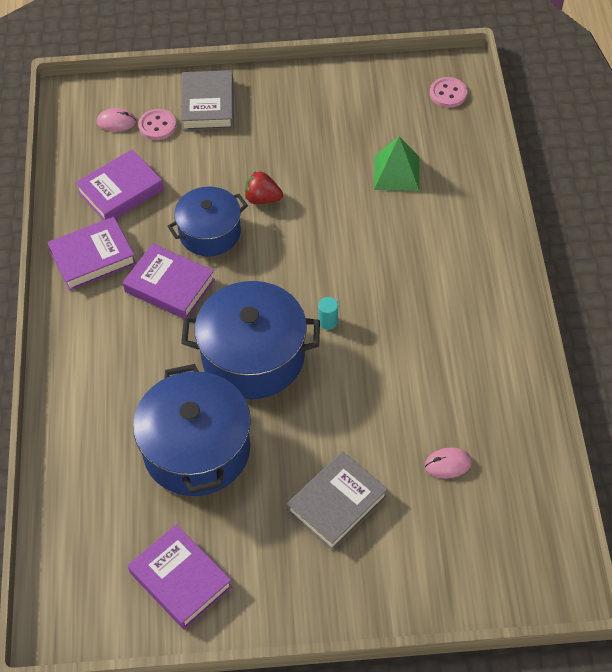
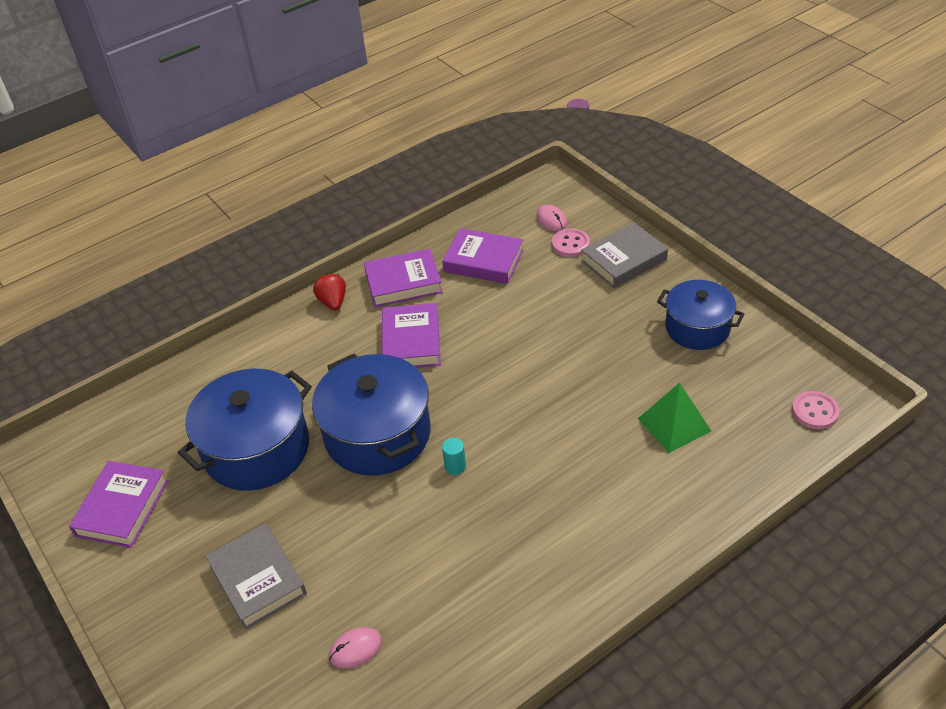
camera: 60 degrees right, 10 degrees down
(93, 257) = (403, 282): purple book -> purple book turned 45 degrees counterclockwise
(210, 233) = (487, 335): blue pot -> blue pot (697, 328)
(262, 199) = (554, 348): red strawberry -> red strawberry (333, 302)
(337, 504) = (258, 580): grey book -> grey book turned 45 degrees clockwise
(448, 464) = (355, 649): pink mouse -> pink mouse turned 75 degrees counterclockwise

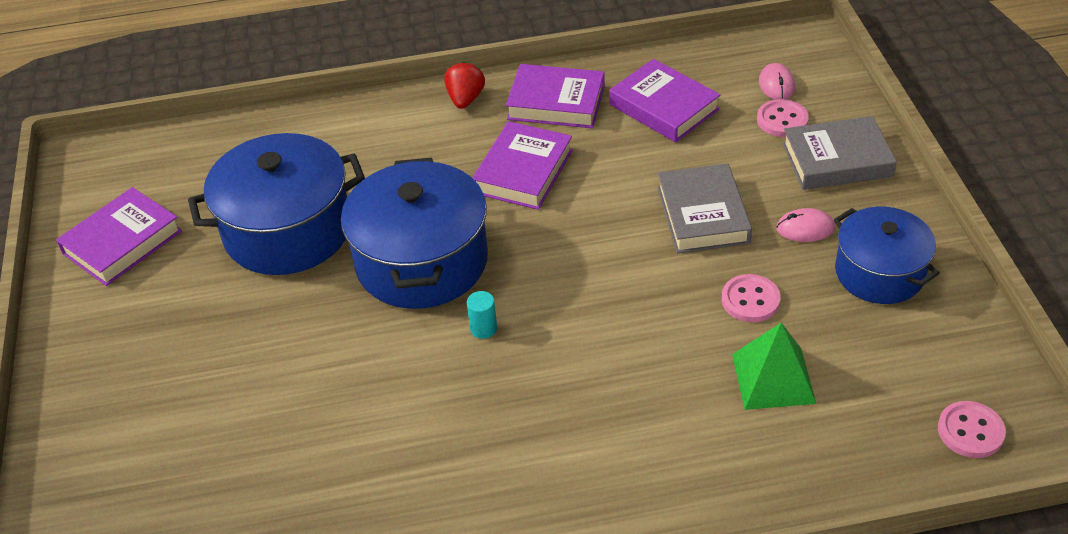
camera: 25 degrees right, 0 degrees up
(258, 580) = (204, 368): grey book -> grey book (702, 215)
(355, 649) = (254, 484): pink mouse -> pink mouse (805, 228)
(626, 377) = (750, 300): none -> pink button

